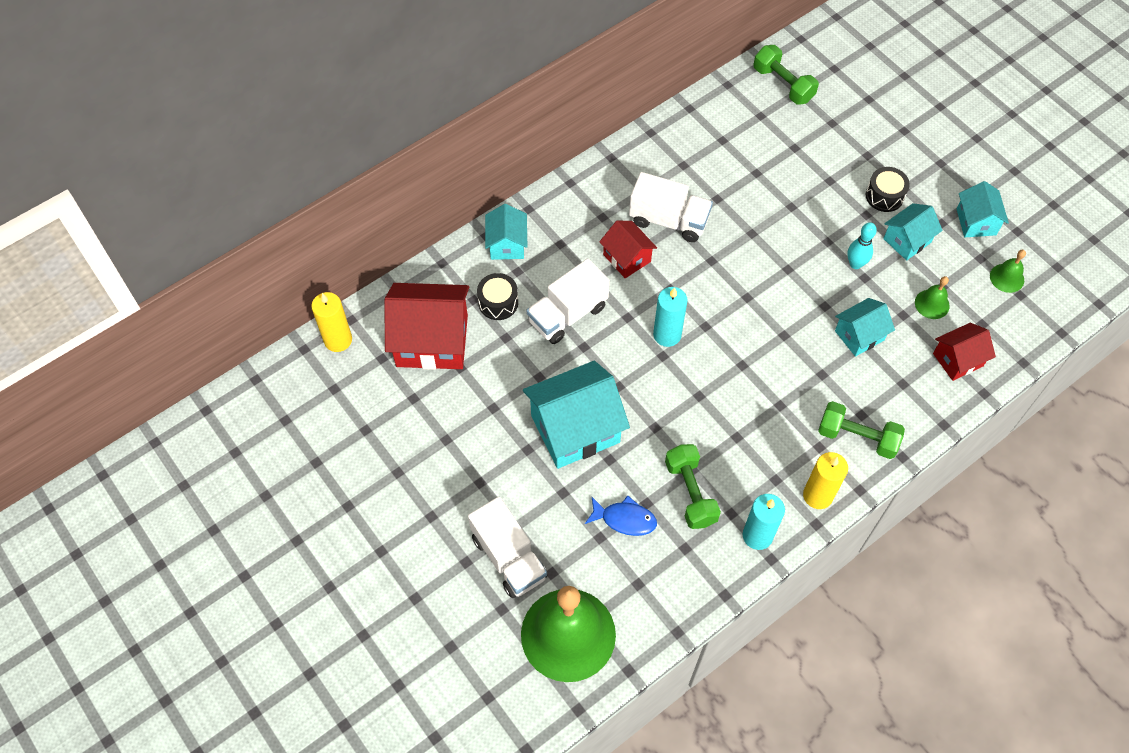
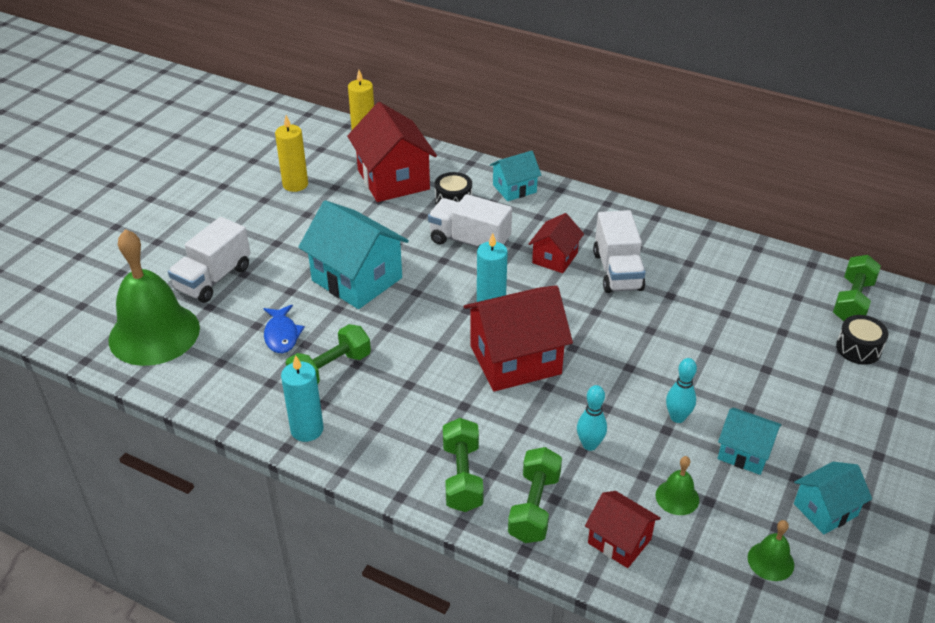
camera: 65 degrees right, 20 degrees down
(743, 345) = (515, 360): none -> red house
(818, 495) = (375, 463): yellow candle -> yellow candle (295, 184)
(859, 335) = (589, 445): turquoise house -> turquoise bowling pin
(884, 196) = (786, 418): black drum -> black drum (858, 349)
(906, 400) = (534, 507): none -> green dumbbell

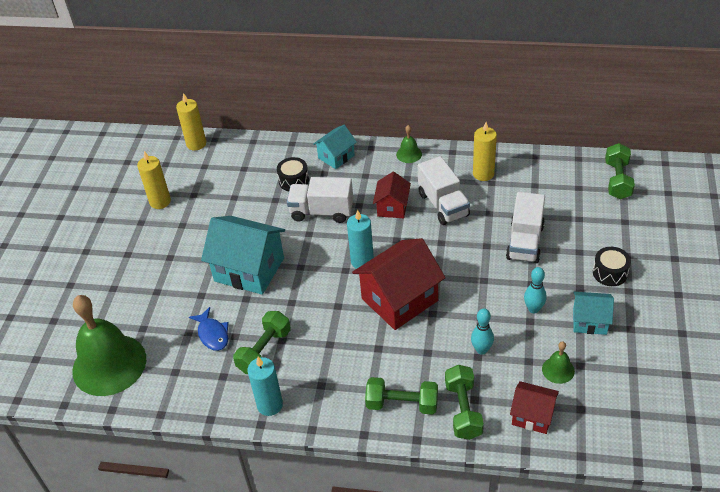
camera: 15 degrees left, 5 degrees up
(213, 279) = (134, 303): white truck -> white truck (525, 242)
(393, 179) = (237, 175): red house -> none
(462, 477) = (402, 404): green dumbbell -> green dumbbell turned 60 degrees counterclockwise
(682, 251) = (483, 174): none -> yellow candle
(770, 561) = (638, 396): green bell -> green bell (409, 154)
(825, 510) = (659, 346): turquoise house -> none
(858, 349) = (635, 216): black drum -> black drum (610, 273)

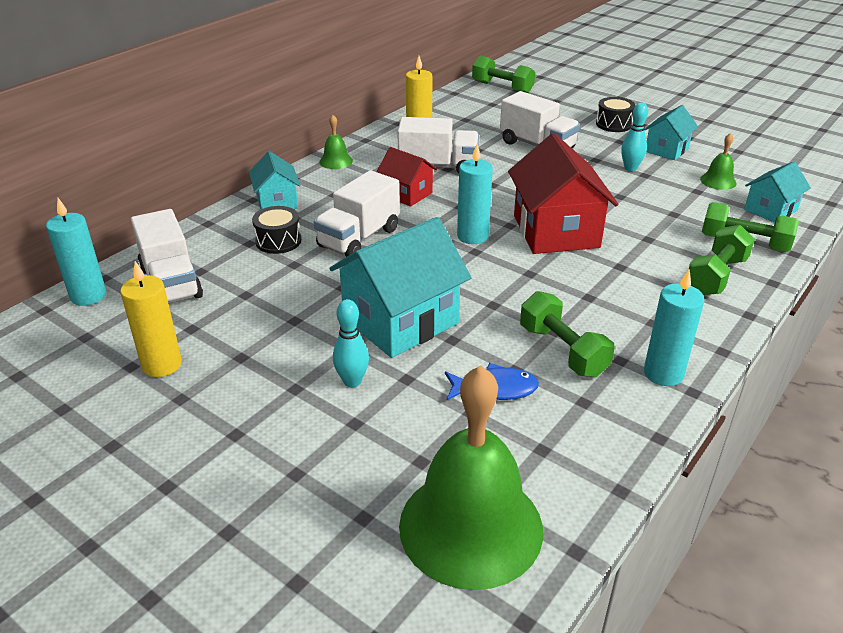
camera: 65 degrees left, 10 degrees down
(196, 144) = (88, 296): yellow candle -> turquoise candle
(225, 165) = (171, 283): none -> white truck
(481, 350) = (666, 209): turquoise bowling pin -> turquoise bowling pin (352, 381)
(532, 416) = (770, 210): red house -> turquoise house

